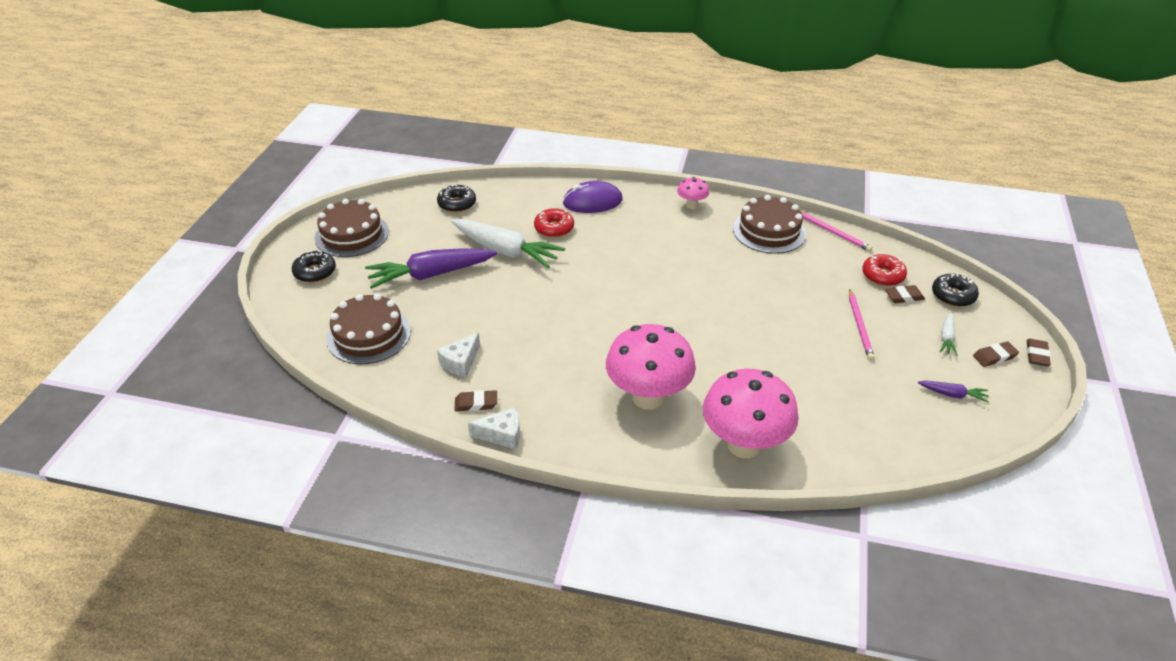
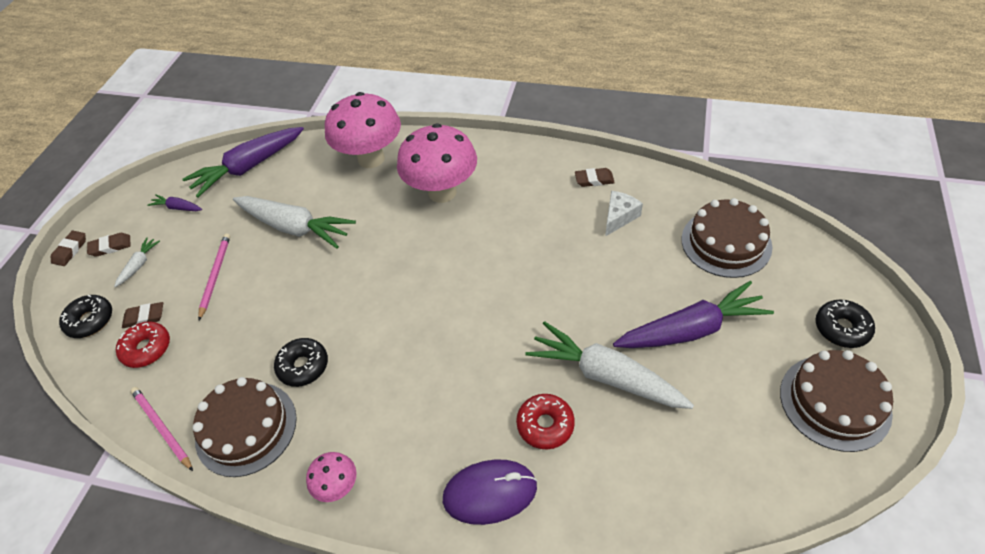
camera: 175 degrees left, 10 degrees up
(457, 204) = (705, 481): black donut -> black donut (303, 366)
(502, 435) = (566, 156): white cheese -> none
(802, 367) = (294, 227): none -> white carrot
(899, 442) = (248, 167): none -> purple carrot

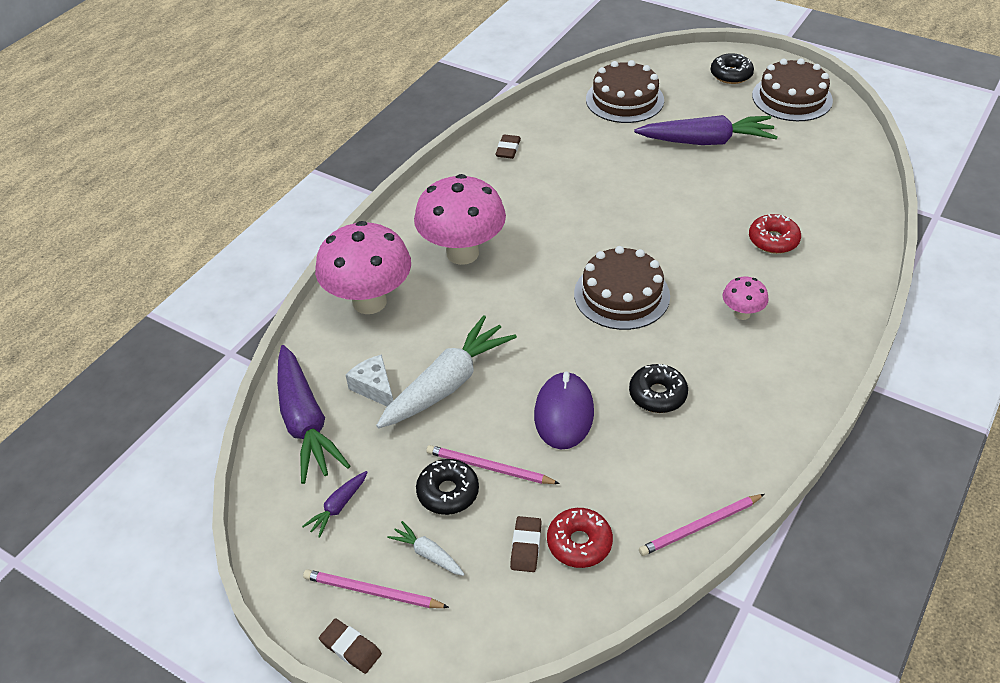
camera: 75 degrees left, 5 degrees down
(90, 321) = (505, 612): black donut -> black donut (448, 492)
(110, 246) = (372, 592): brown eraser -> pink pencil
(246, 428) = (721, 448): brown cake -> brown cake (621, 295)
(338, 486) = (803, 382): pink mushroom -> pink mushroom (742, 314)
(490, 493) = (829, 285): purple mouse -> purple mouse (564, 413)
(606, 375) = (735, 196): white carrot -> none
(619, 217) = (565, 146): white cheese -> white cheese (374, 388)
(691, 330) = (706, 141): purple carrot -> purple carrot turned 90 degrees clockwise

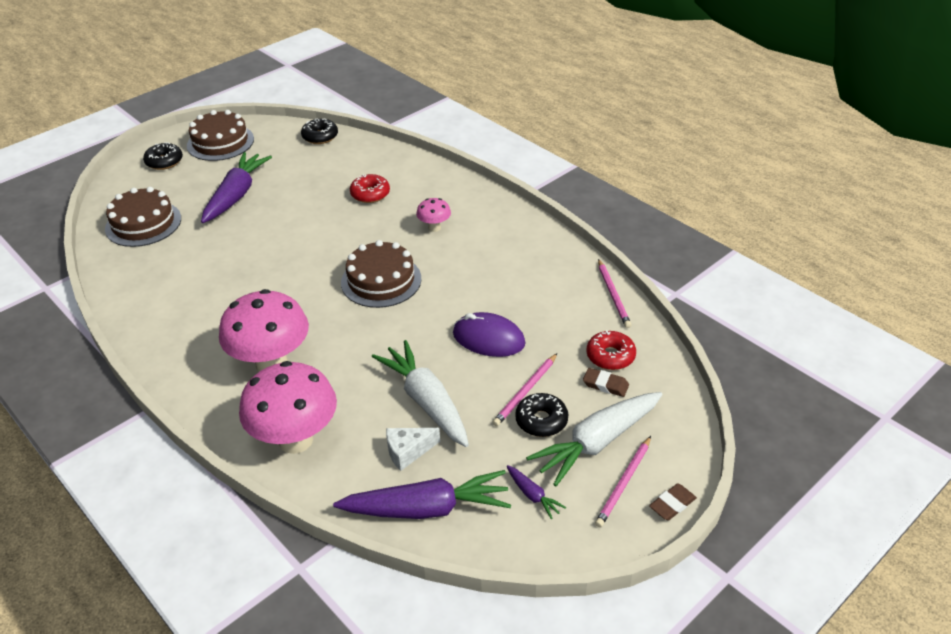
camera: 75 degrees left, 5 degrees down
(428, 554) = (597, 443): white carrot -> white carrot, size x2.23
(508, 149) = (150, 307): brown eraser -> none
(657, 394) = (491, 286): black donut -> black donut (320, 137)

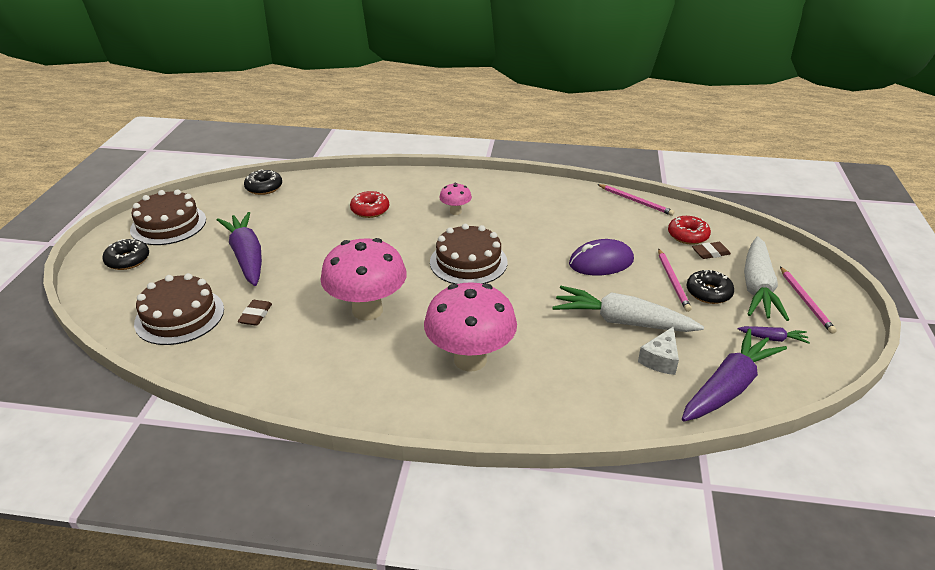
camera: 40 degrees left, 5 degrees down
(296, 440) = (572, 400): pink mushroom -> pink mushroom (367, 310)
(672, 504) = (845, 297): brown eraser -> brown eraser (256, 315)

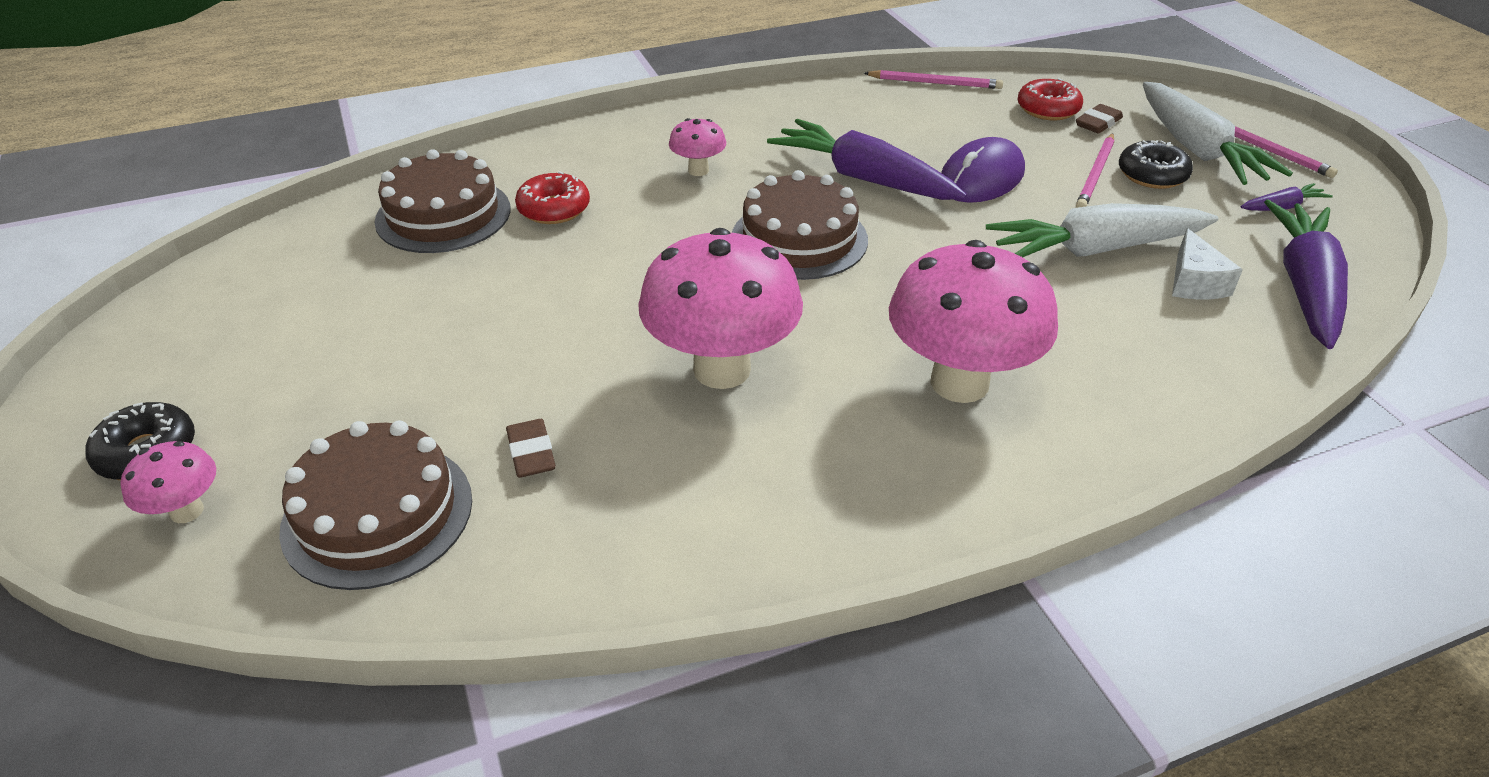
camera: 30 degrees left, 5 degrees up
(121, 288) = (187, 511): none -> pink mushroom
(168, 224) = (173, 355): brown cake -> brown cake (443, 215)
(247, 256) = (405, 358): purple carrot -> purple carrot (864, 178)
(264, 187) = (312, 229): black donut -> none
(673, 281) = (1095, 174): pink pencil -> pink pencil turned 60 degrees clockwise

